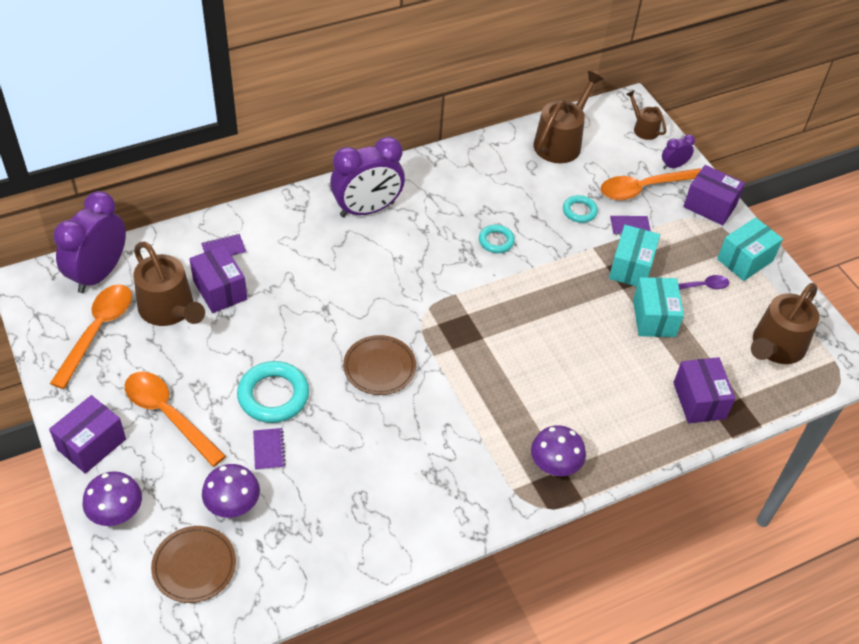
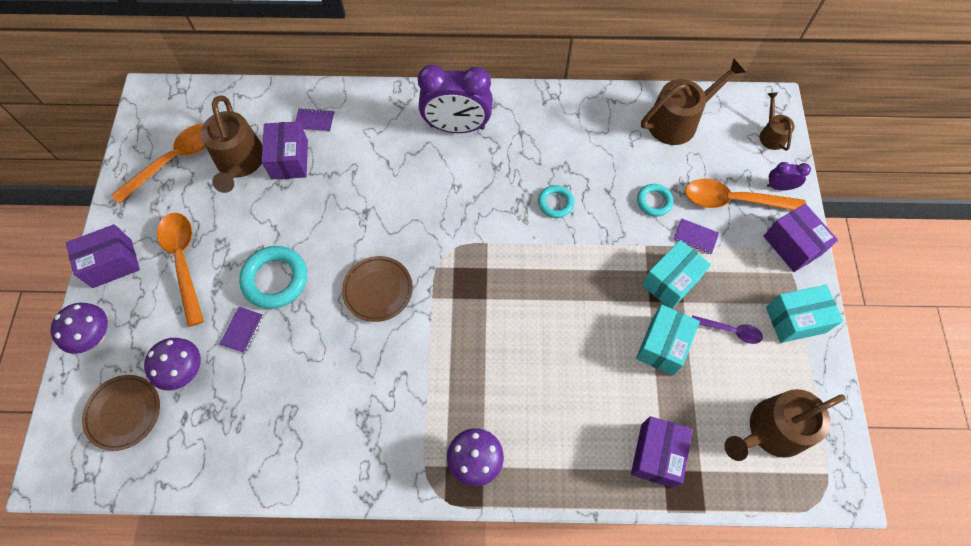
camera: 30 degrees right, 15 degrees up
(99, 274) = (205, 107): purple clock -> none

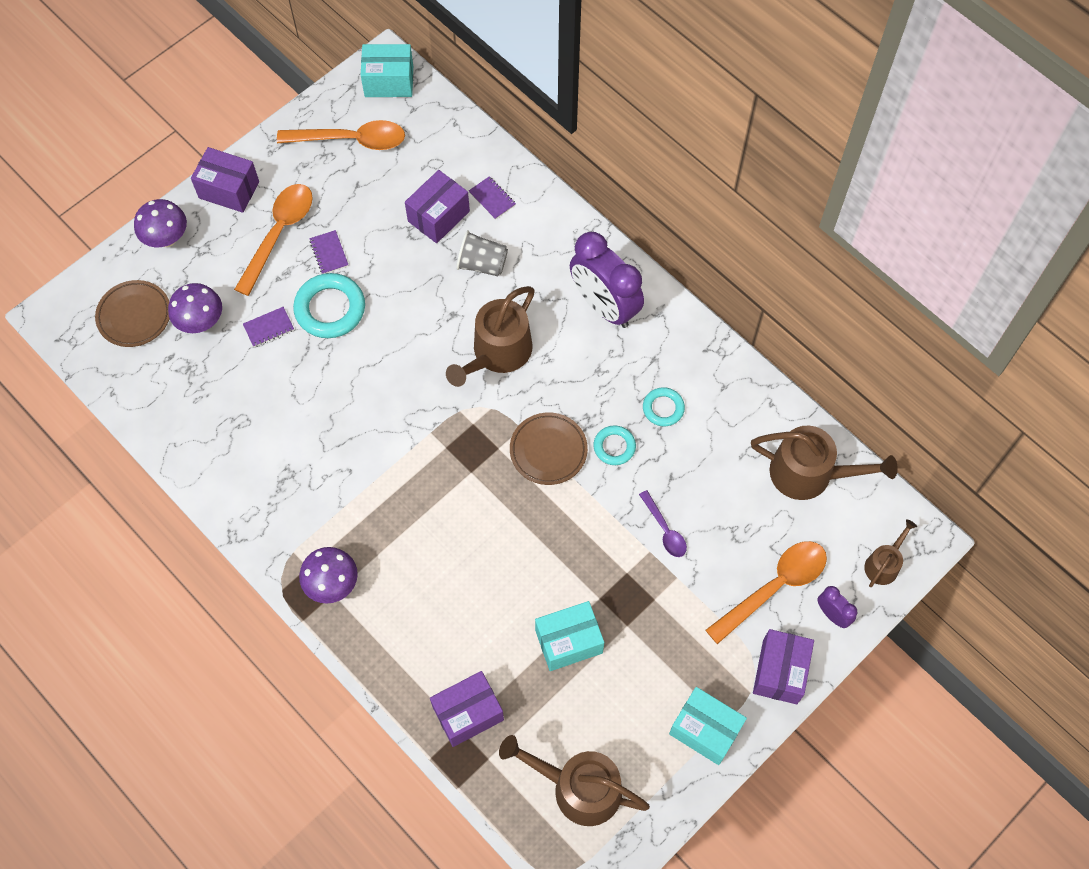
camera: 45 degrees right, 0 degrees up
(240, 162) = (398, 185): brown watering can -> brown watering can (498, 353)
(351, 165) = (482, 264): none -> grey cup
(378, 290) = (396, 388): brown plate -> brown plate (548, 450)
(654, 201) = (701, 523): turquoise ring -> turquoise ring (663, 408)
(671, 281) = (636, 600): turquoise box -> turquoise box (389, 81)
(695, 237) = (701, 585): purple notebook -> purple notebook (329, 253)
(730, 331) = (638, 685): purple spoon -> purple spoon (665, 530)
(733, 200) = (774, 587): orange spoon -> orange spoon turned 90 degrees clockwise

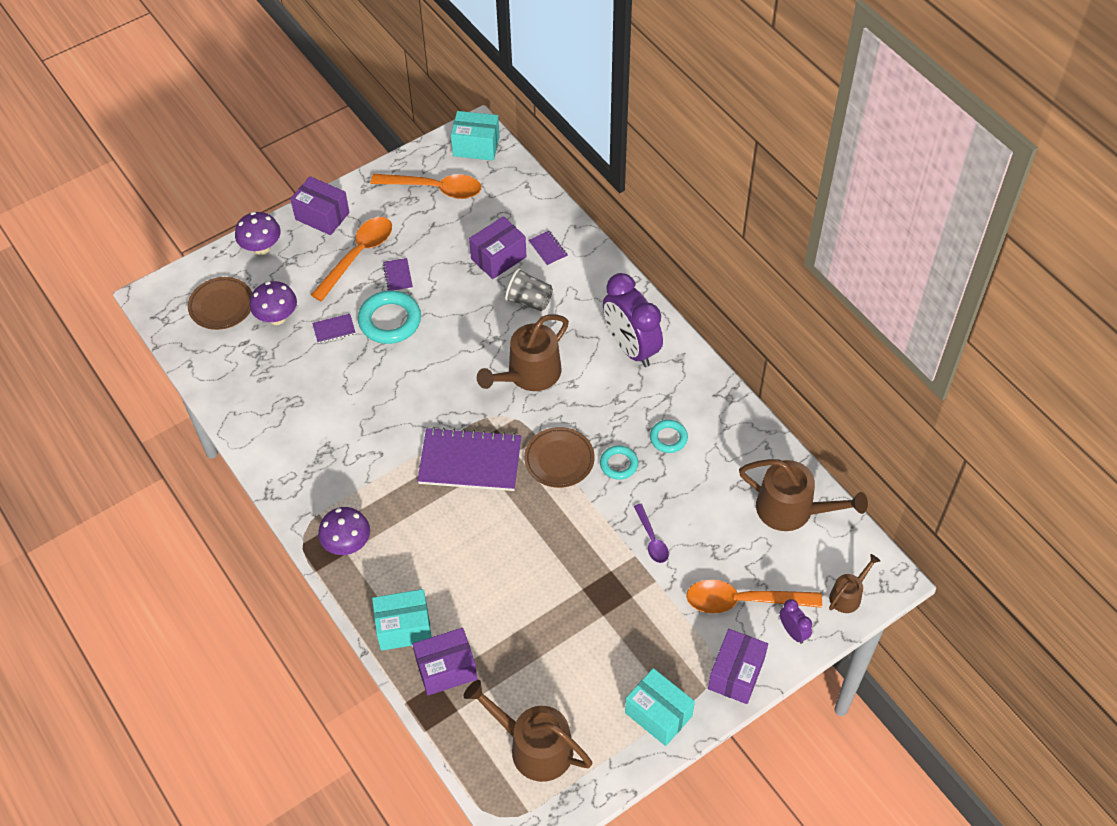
camera: 10 degrees right, 10 degrees down
(450, 466) = (470, 462): none -> purple notebook
(569, 641) = (548, 621): turquoise box -> turquoise box (404, 628)
(774, 587) = (743, 601): orange spoon -> orange spoon turned 150 degrees counterclockwise

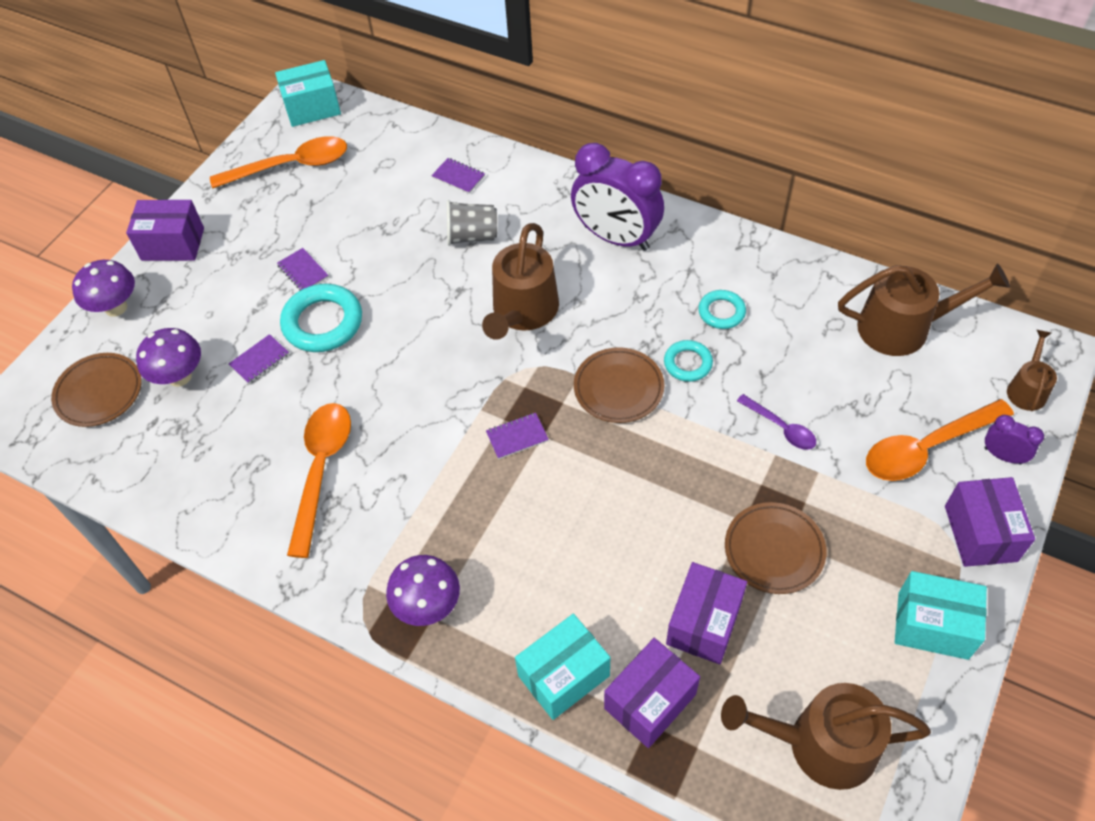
camera: 25 degrees left, 0 degrees up
(358, 255) = (241, 269): orange spoon -> orange spoon (321, 470)
(470, 462) = (517, 437): purple notebook -> purple notebook, size x0.42
(498, 258) = (409, 207): purple box -> purple box (704, 623)
(588, 617) = (774, 550): none -> brown plate

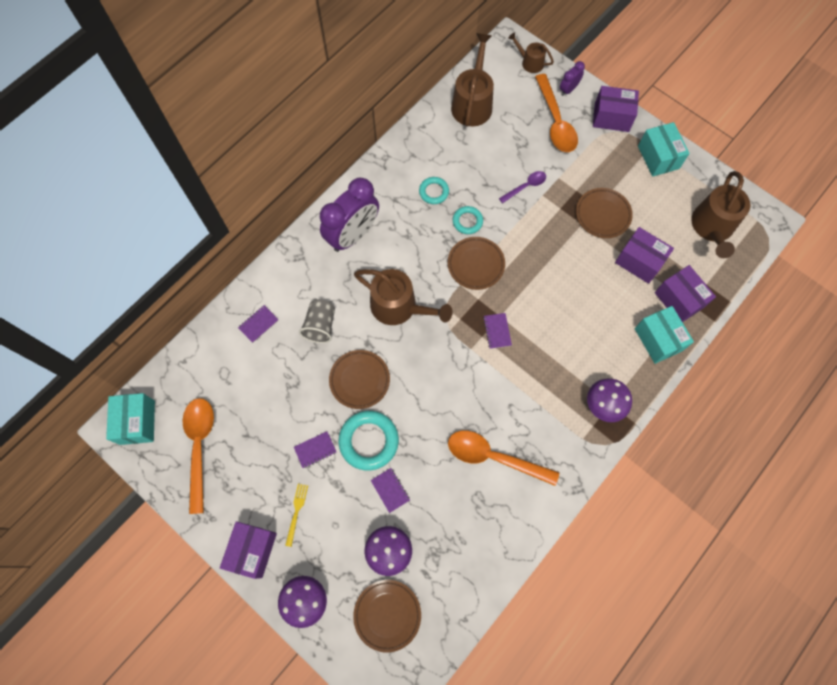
camera: 80 degrees left, 15 degrees up
(222, 272) = (296, 512): none -> yellow fork
(405, 294) = (359, 380): none -> brown plate
(932, 625) = (658, 157): turquoise box -> turquoise box turned 45 degrees counterclockwise

